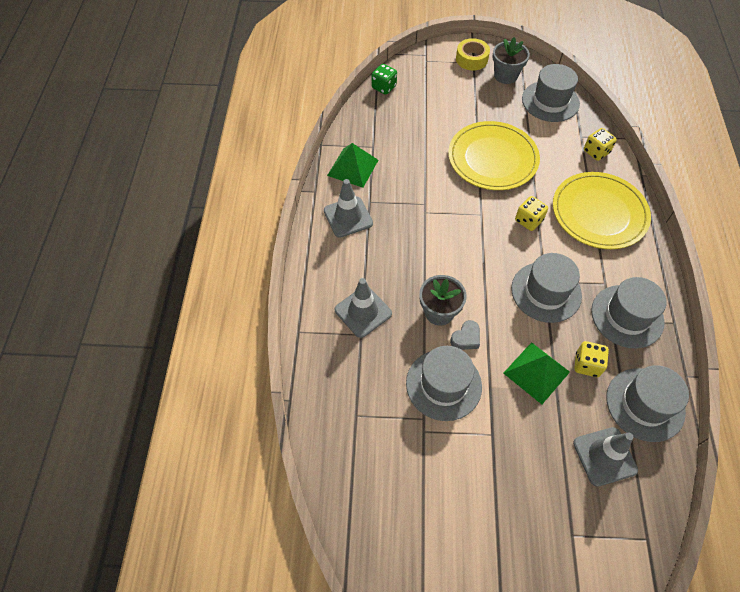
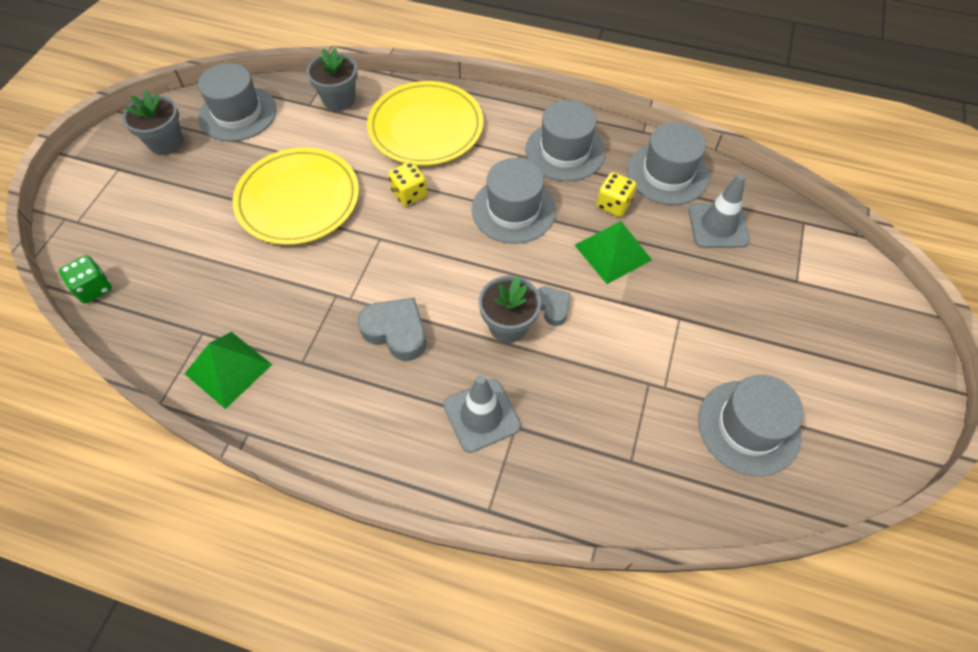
camera: 75 degrees left, 0 degrees up
(348, 217) = (316, 397): grey traffic cone -> none
(409, 245) = (396, 332): none -> grey heart
(443, 384) = (608, 349): grey hat -> grey hat (748, 427)
(471, 59) = (111, 169): yellow tape -> none
(596, 152) = (339, 99): yellow dice -> grey flower pot

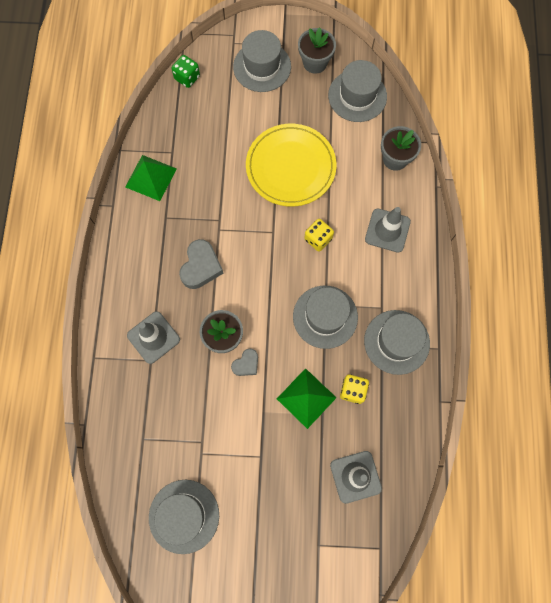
camera: 75 degrees right, 15 degrees up
(426, 127) = (387, 230): yellow plate -> grey traffic cone
(667, 173) = (398, 428): grey hat -> grey hat (262, 67)

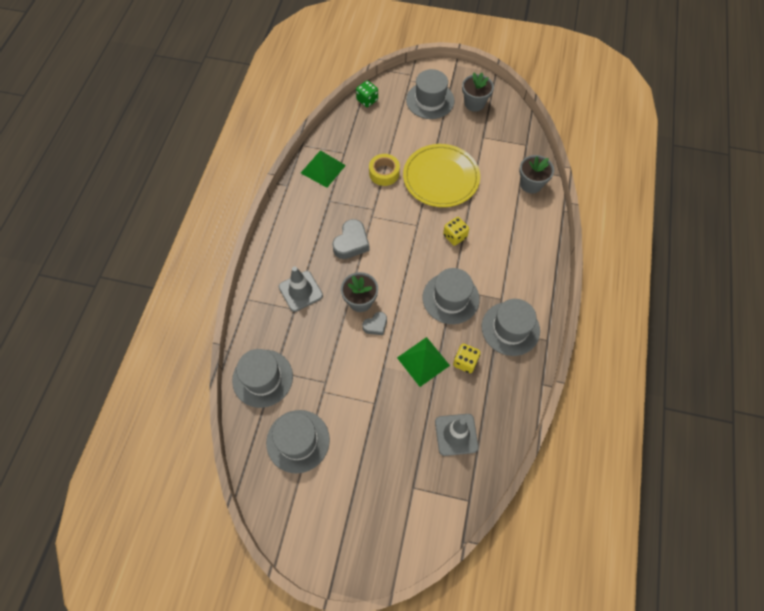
camera: 10 degrees right, 10 degrees down
(223, 171) = (384, 173): none -> yellow tape
(357, 96) = (506, 132): grey hat -> grey hat (262, 378)
(387, 230) = (516, 238): grey traffic cone -> none

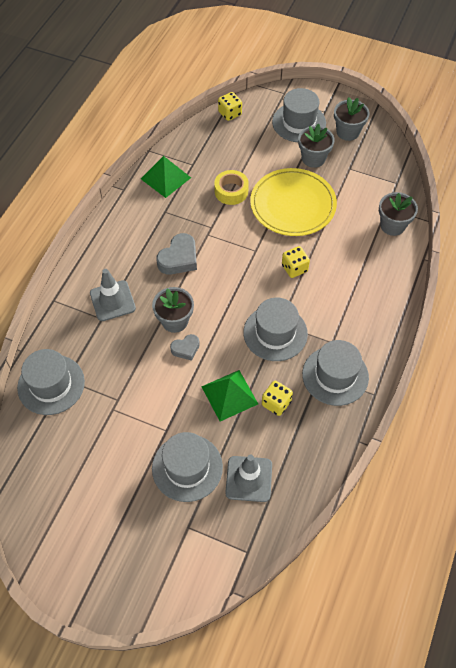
camera: 10 degrees right, 5 degrees down
(298, 441) = (73, 456): grey hat -> grey hat (187, 467)
(367, 100) = (230, 113): green dice -> yellow dice
(450, 132) = (313, 158): none -> grey flower pot

